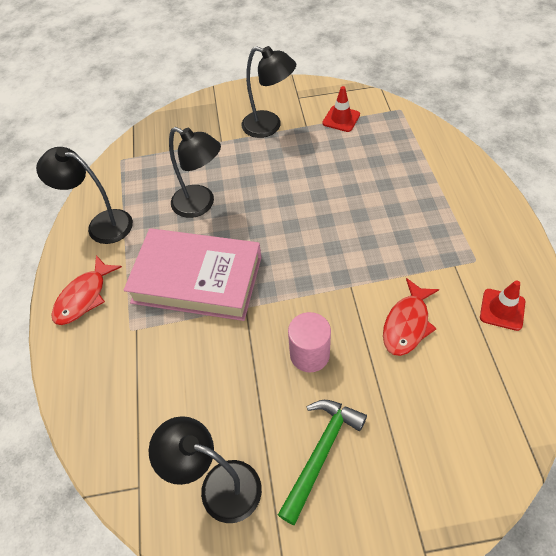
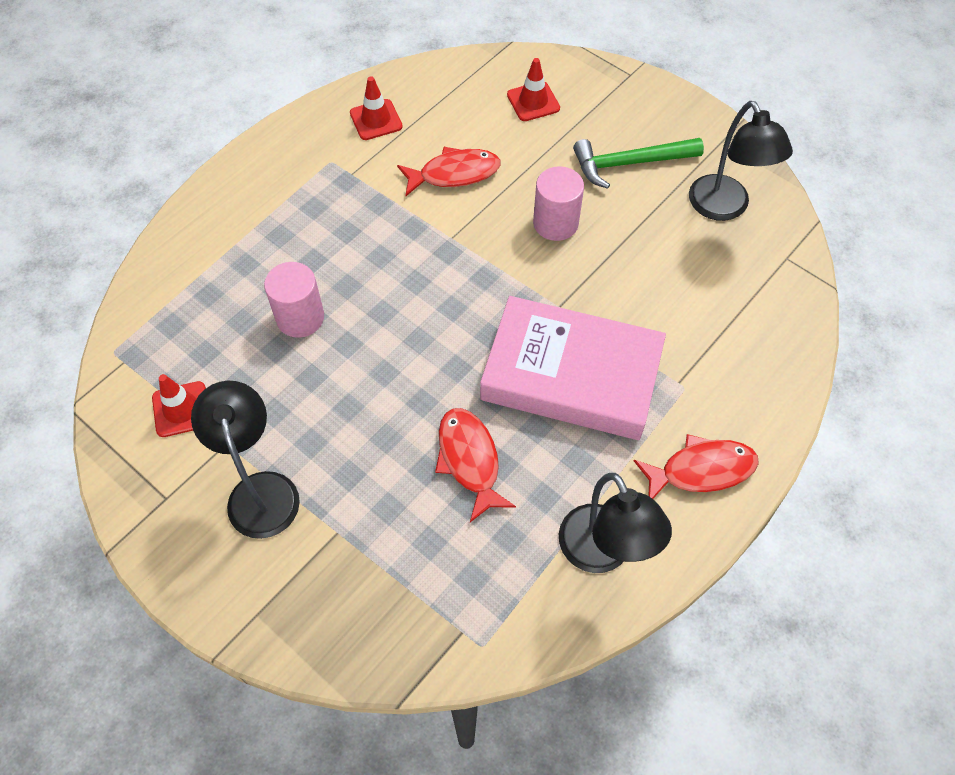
camera: 135 degrees left, 5 degrees up
(197, 279) = (571, 375): pink book -> pink book turned 45 degrees counterclockwise
(201, 204) = (469, 460): black lamp -> red fish
(355, 184) = (300, 317): none -> pink cylinder
(446, 434) = (533, 102): none -> red traffic cone

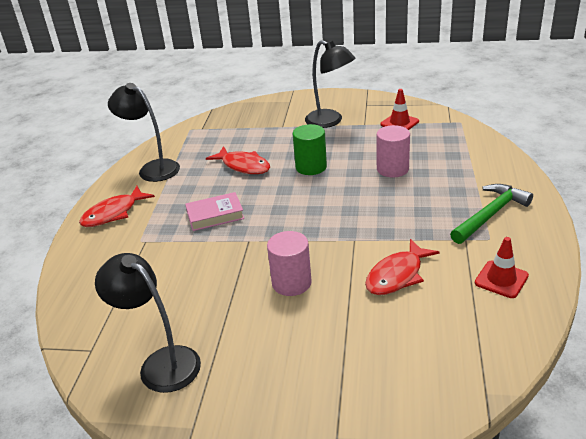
camera: 150 degrees right, 25 degrees down
(387, 392) = (311, 167): none -> green cylinder
(533, 102) = (400, 366): red traffic cone -> none
(571, 375) = (215, 215): pink book -> pink book, size x0.47
(629, 163) = (267, 357): green hammer -> green hammer (490, 215)

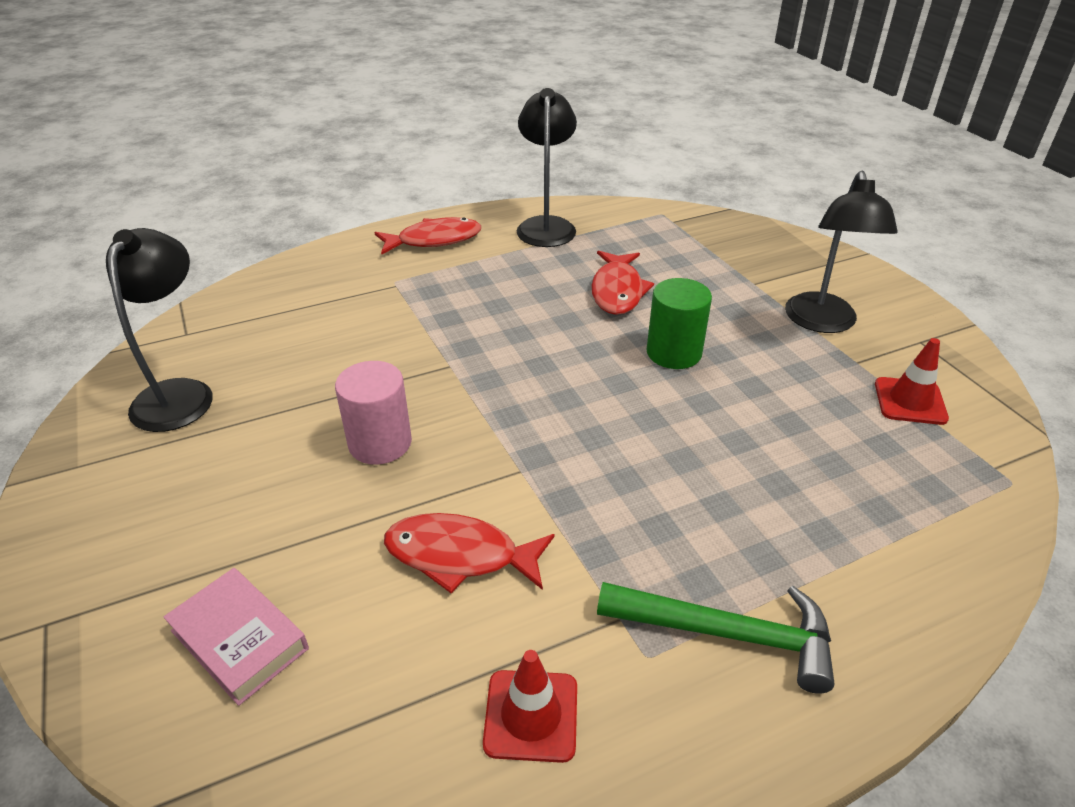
camera: 55 degrees right, 5 degrees up
(113, 213) = (434, 240): red fish -> red fish turned 150 degrees clockwise
(215, 215) = (485, 315): pink book -> pink book (239, 639)
(392, 169) = (754, 444): pink cylinder -> none

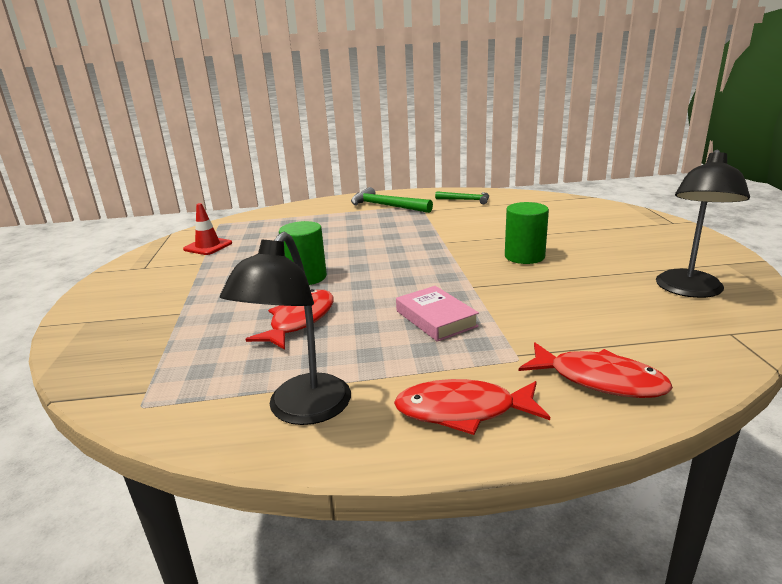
camera: 160 degrees left, 15 degrees down
(239, 639) = (579, 215): pink book -> pink book (436, 319)
(380, 443) = (524, 256): pink cylinder -> green cylinder
(460, 555) = (483, 224): red fish -> red fish (599, 380)
(531, 715) = (466, 200): red traffic cone -> green hammer
(822, 323) = (182, 282): black lamp -> none

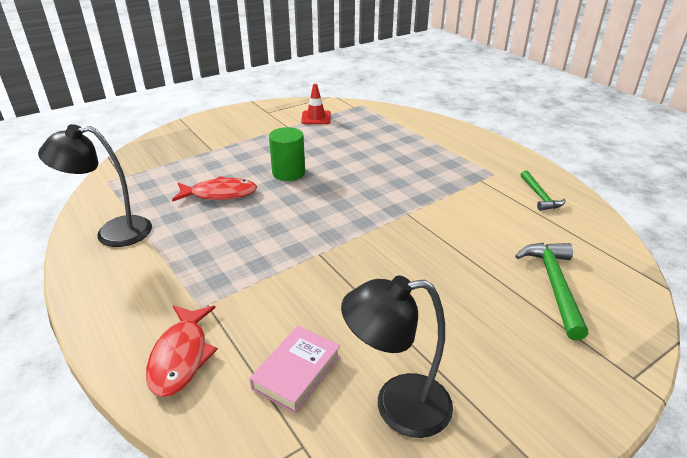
camera: 60 degrees right, 10 degrees up
(386, 206) = (472, 158): green hammer -> green hammer (554, 285)
(436, 319) = (249, 250): pink book -> pink book (297, 372)
(463, 411) = (124, 295): red fish -> none
(524, 256) = (408, 269): green cylinder -> none

